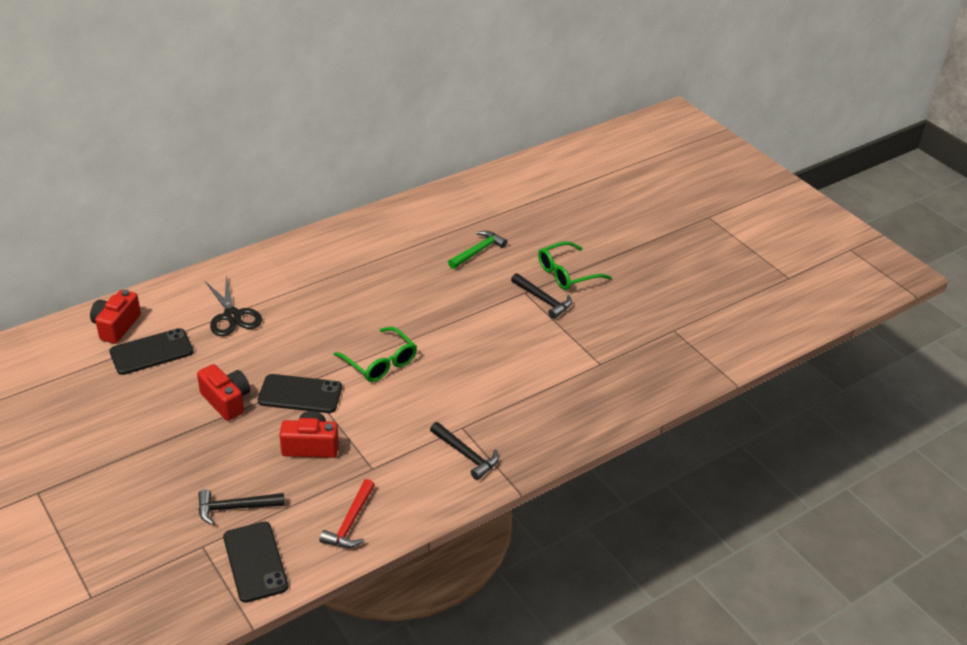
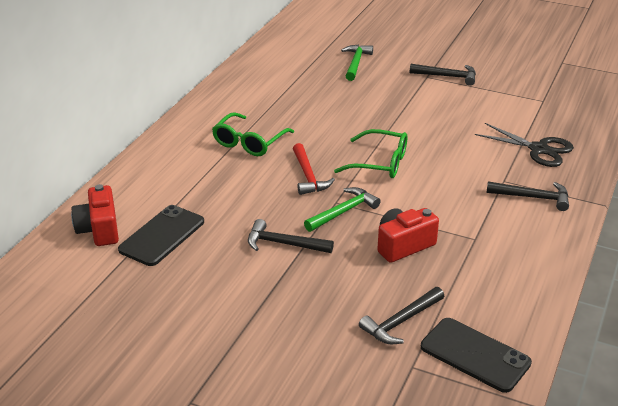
camera: 30 degrees left, 5 degrees down
(226, 401) = (284, 244): red camera -> black hammer
(232, 316) = (205, 179): black scissors -> black scissors (538, 149)
(300, 394) = (343, 212): black phone -> green hammer
(350, 522) = (511, 285): red hammer -> red hammer (308, 176)
(566, 274) = (441, 55): green glasses -> green glasses (249, 142)

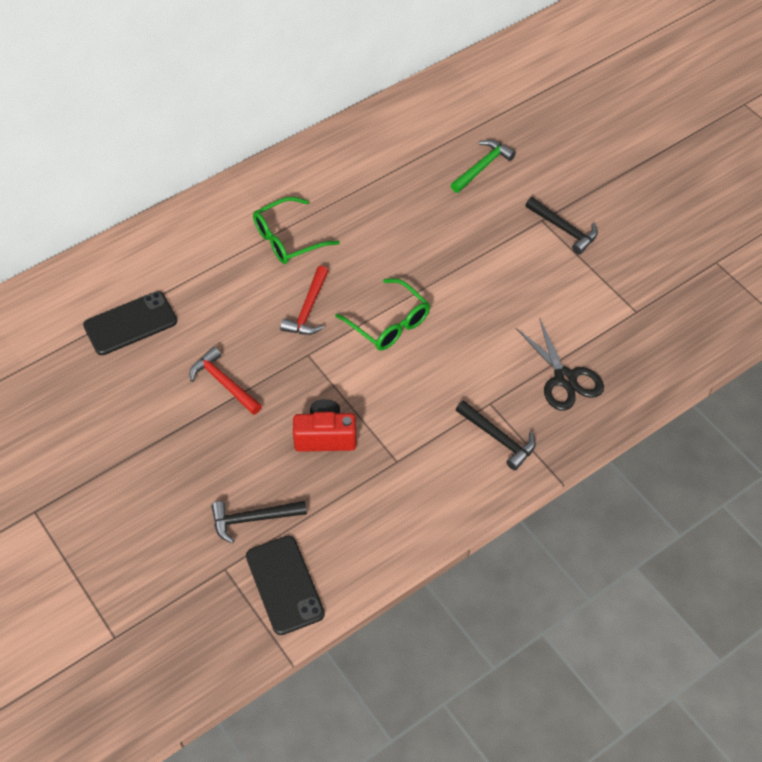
camera: 30 degrees right, 20 degrees up
(99, 229) = (85, 291): red camera -> none
(284, 244) = (224, 383): black hammer -> red hammer
(343, 212) = (304, 370): green hammer -> none

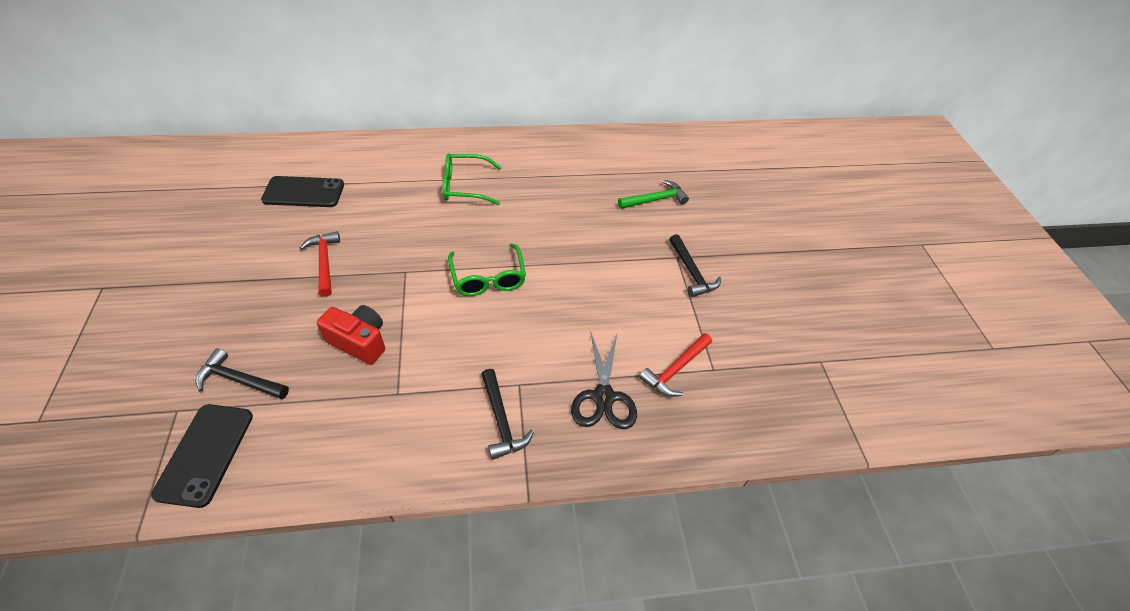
camera: 25 degrees right, 5 degrees down
(308, 309) = (436, 239): red hammer -> red hammer (676, 369)

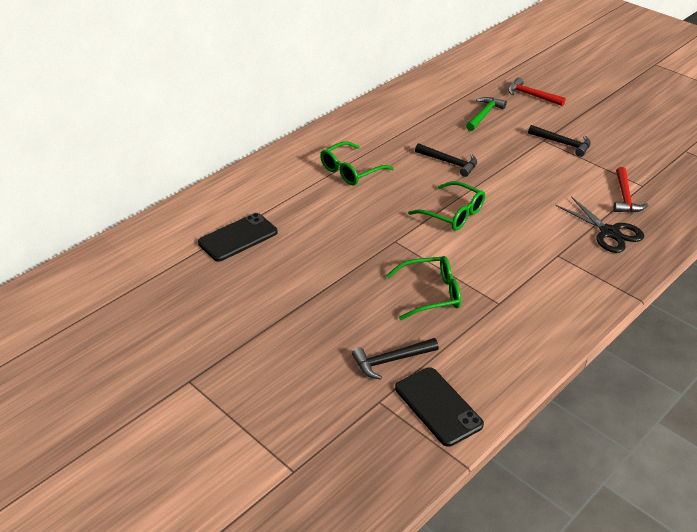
camera: 35 degrees left, 10 degrees down
(324, 262) = (331, 268): red hammer -> red hammer (532, 96)
(359, 341) = (431, 294): red camera -> green glasses
(501, 420) = (575, 277): black hammer -> black hammer (449, 163)

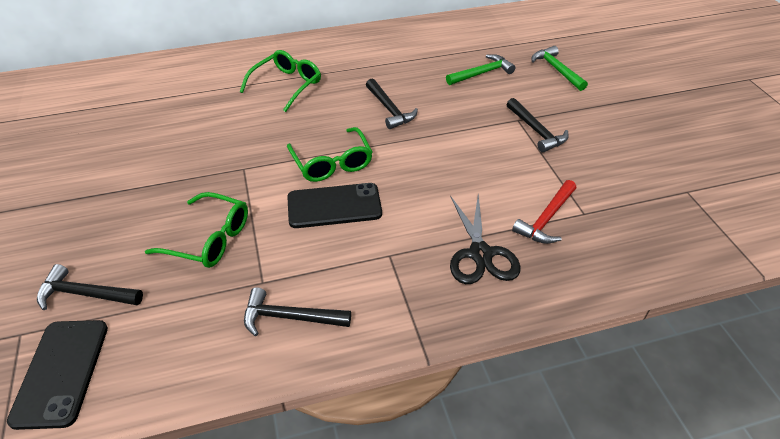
camera: 30 degrees right, 5 degrees up
(238, 237) = (119, 111): black phone -> black phone (334, 206)
(350, 171) = (287, 85): green glasses -> green glasses turned 135 degrees clockwise
(532, 96) = (557, 70): red hammer -> green hammer
(540, 314) = (290, 317): none -> black hammer

